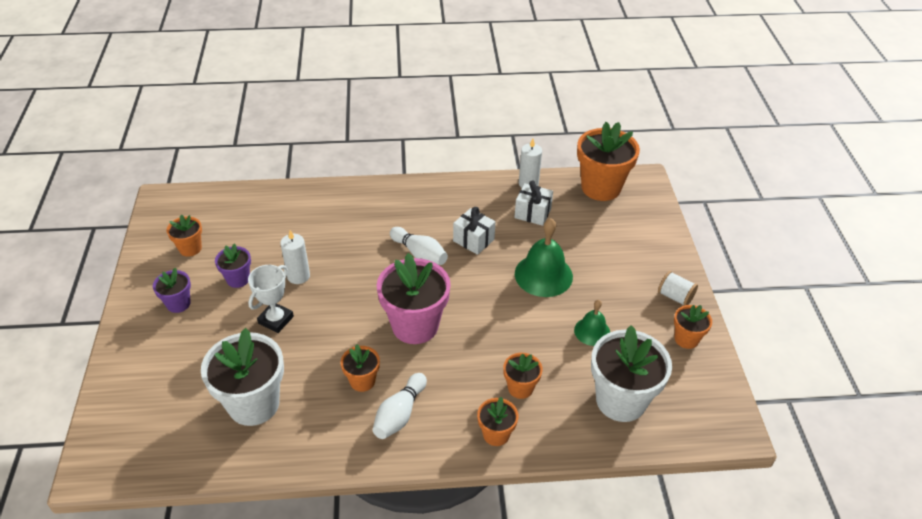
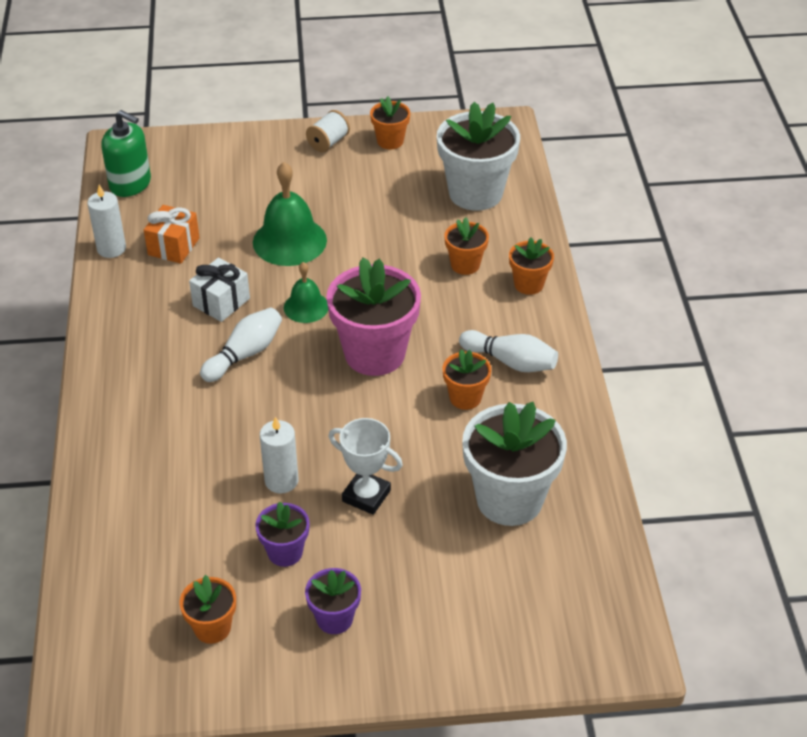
camera: 90 degrees left, 0 degrees up
(532, 213) = (173, 246): white gift -> orange gift
(592, 331) = (381, 207): green bell -> green bell (306, 307)
(601, 187) = (130, 184): orange flower pot -> green soap dispenser

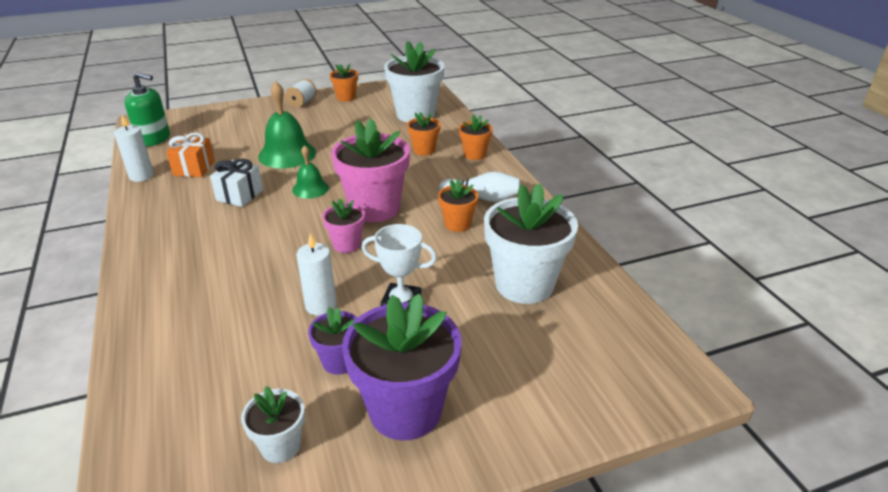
camera: 15 degrees left, 10 degrees down
(212, 628) = (281, 446): orange flower pot -> white flower pot
(245, 354) = (266, 224): white bowling pin -> none
(328, 403) = (347, 245): none -> pink flower pot
(334, 618) = (405, 410): purple flower pot -> purple flower pot, size x1.95

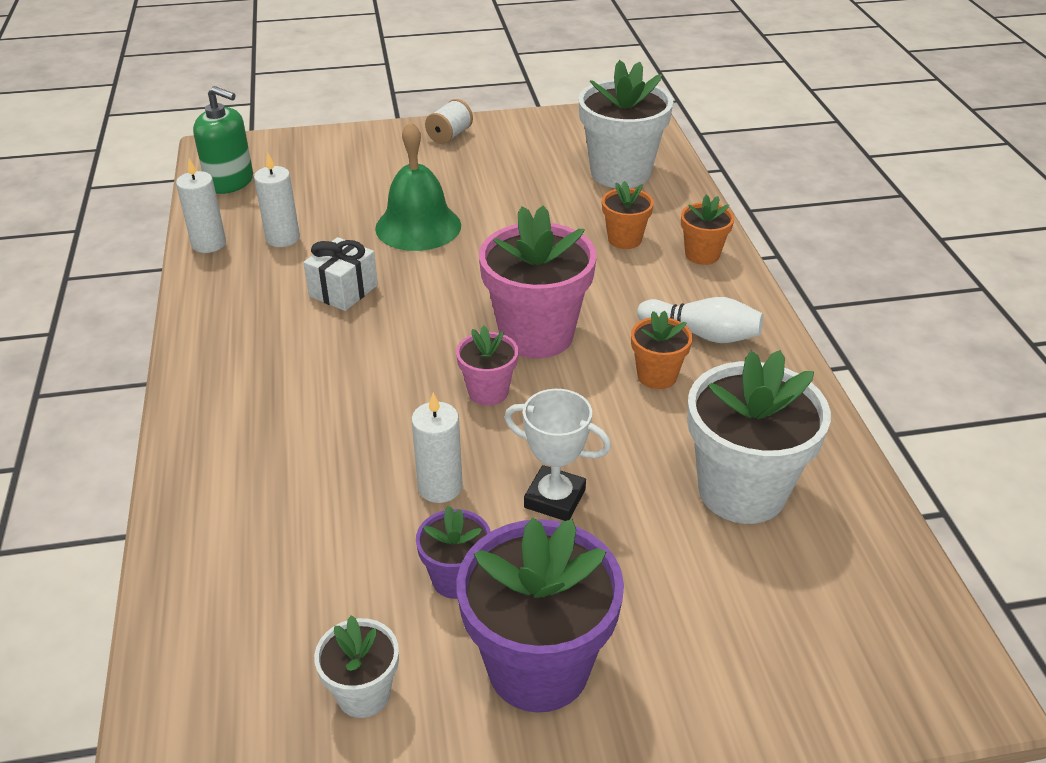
camera: 10 degrees right, 5 degrees up
(194, 168) = (283, 238): orange gift -> white candle
(310, 189) = (446, 290): green bell -> none
(346, 97) = (517, 132): orange flower pot -> none

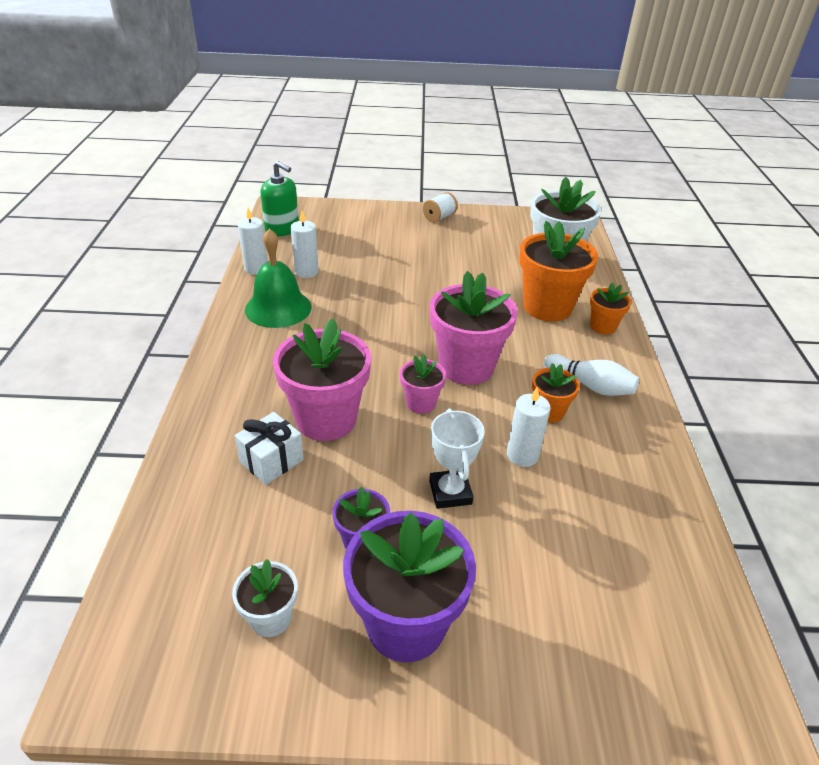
camera: 10 degrees right, 0 degrees up
(343, 291) = (337, 314): white gift -> white gift (271, 461)
(366, 433) = (326, 419): none -> pink flower pot
(418, 226) = (401, 277): green bell -> green bell (278, 308)
(440, 487) = (368, 468): white candle -> white candle (522, 455)
(554, 498) = (450, 492): white trophy -> white trophy turned 45 degrees clockwise
(624, 239) = (547, 307): orange flower pot -> orange flower pot, size x1.95
(741, 491) = (595, 512): white flower pot -> none

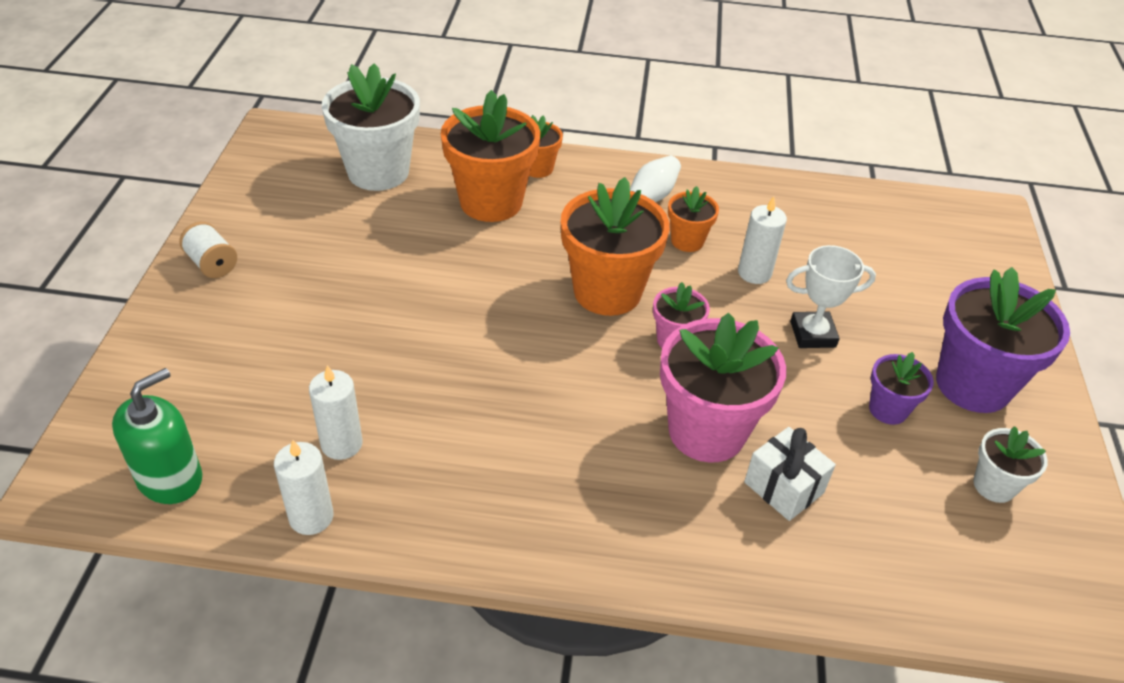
camera: 85 degrees left, 5 degrees up
(278, 308) = (445, 483): green bell -> none
(466, 367) = (607, 291): pink flower pot -> orange flower pot

